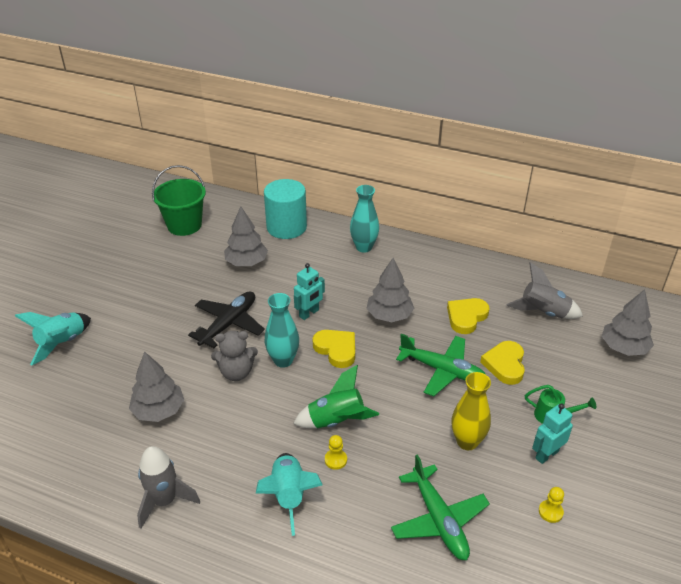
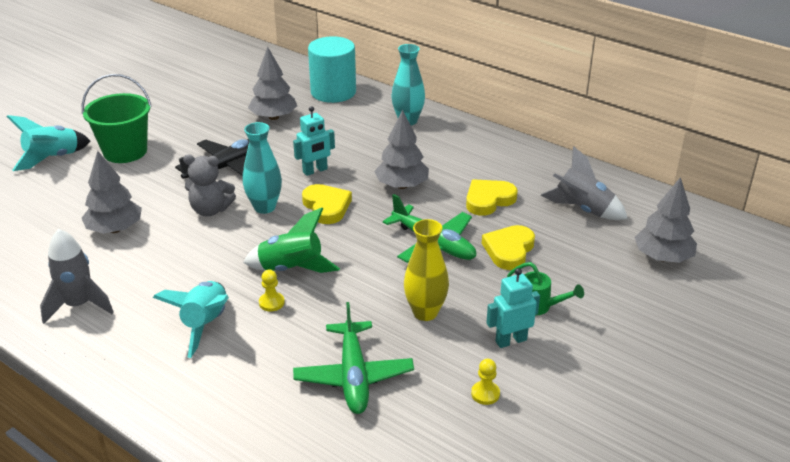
camera: 15 degrees right, 5 degrees down
(184, 225) = (227, 77): green bucket -> green bucket (125, 151)

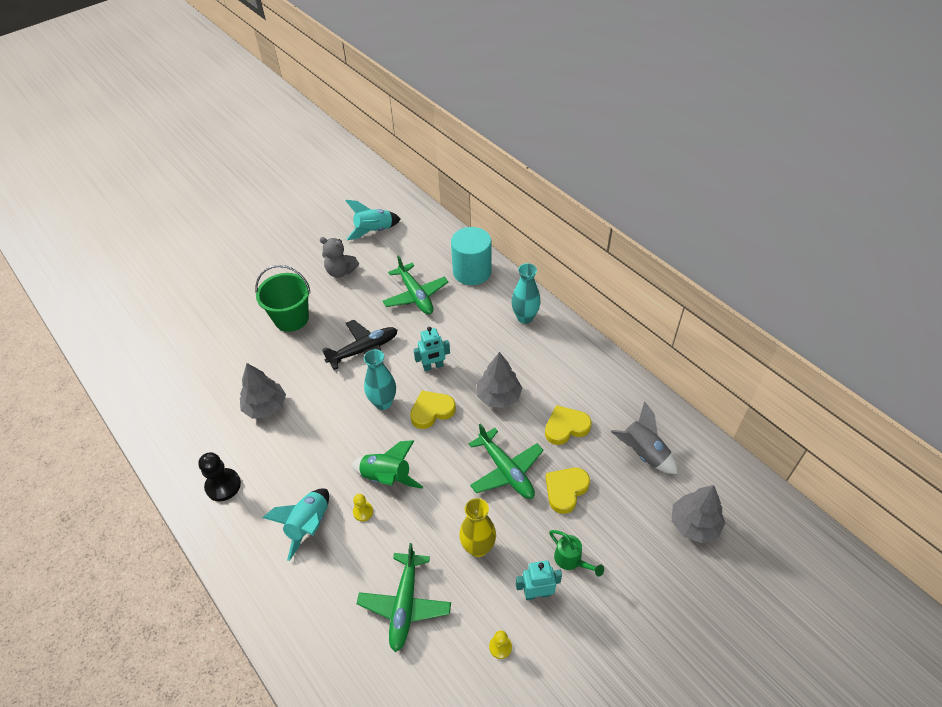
camera: 15 degrees right, 15 degrees up
(53, 158) = (236, 317): turquoise rocket -> turquoise rocket (374, 231)
(79, 305) = (223, 485): grey rocket -> black pawn
(210, 210) = (341, 398): grey teddy bear -> grey teddy bear (340, 271)
(273, 117) = (415, 295): grey tree -> green plane
(326, 207) = (431, 411): yellow heart -> yellow heart turned 105 degrees counterclockwise

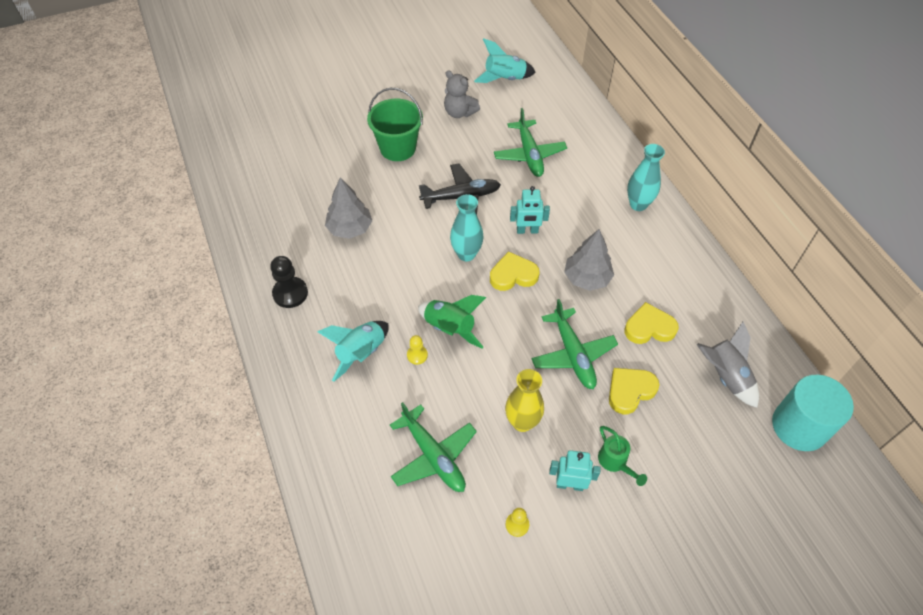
camera: 15 degrees right, 5 degrees up
(405, 605) = (433, 456): green plane -> green plane turned 60 degrees counterclockwise
(472, 272) = (595, 144): turquoise cylinder -> turquoise cylinder (799, 426)
(694, 524) = (759, 464): grey tree -> none

